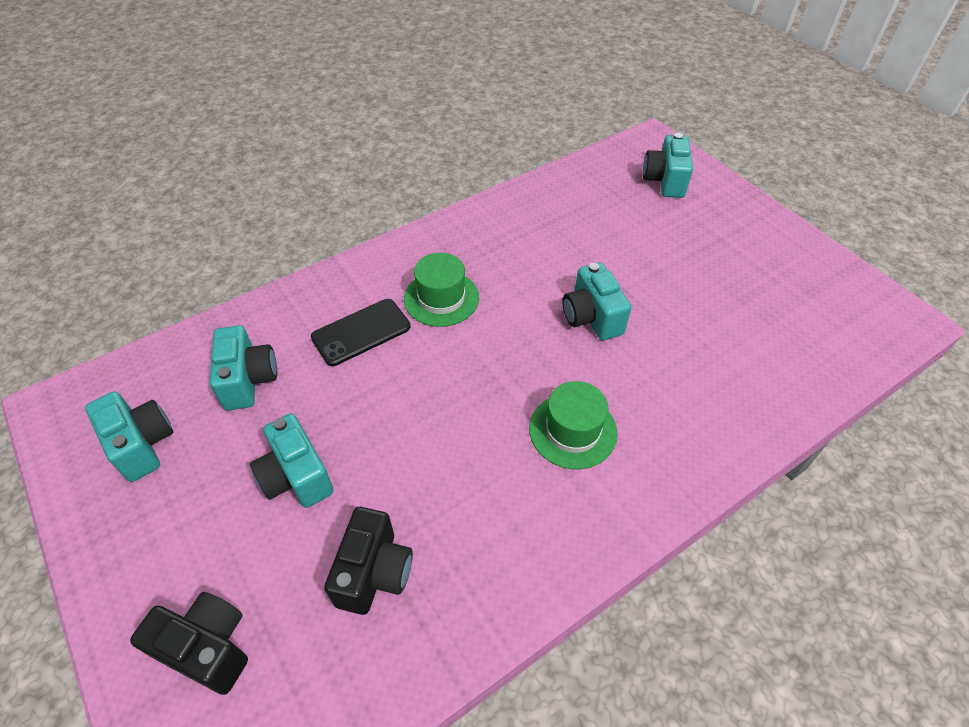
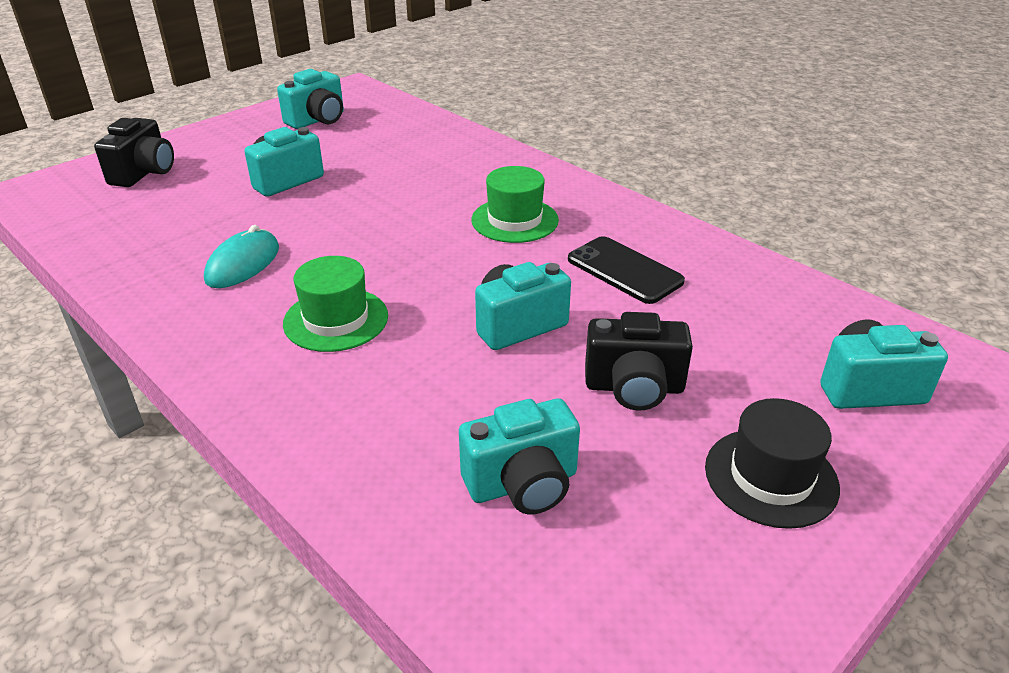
camera: 80 degrees right, 15 degrees down
(248, 380) = (385, 145): turquoise camera -> turquoise camera (523, 484)
(361, 332) = (453, 184): black phone -> black phone (624, 270)
(374, 572) = (187, 226): black camera -> black camera (634, 388)
(468, 508) = (243, 264): none -> turquoise mouse
(737, 236) = (771, 477): none -> black hat

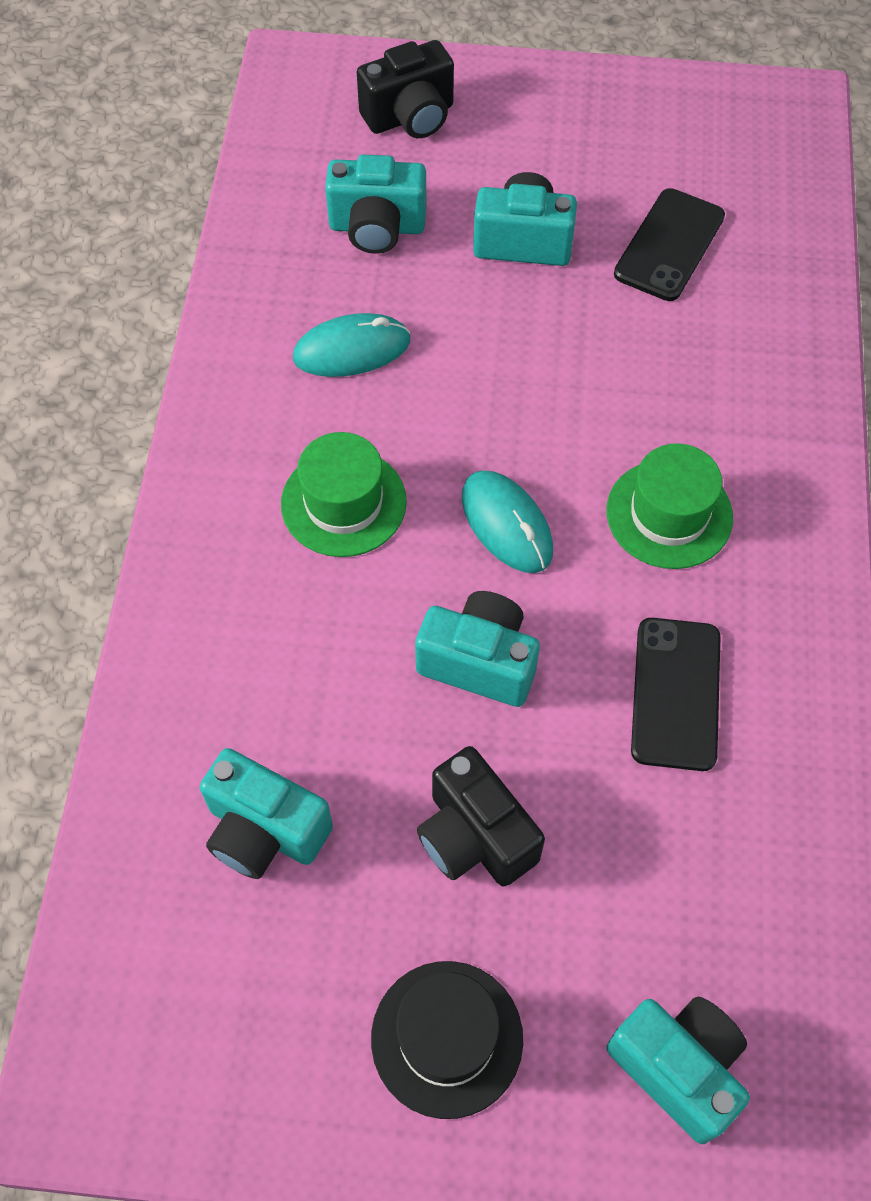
camera: 50 degrees right, 25 degrees up
(318, 120) = (677, 148): turquoise camera -> turquoise camera (377, 227)
(365, 147) = (669, 245): none -> black phone
(443, 270) = (506, 524): none -> turquoise mouse

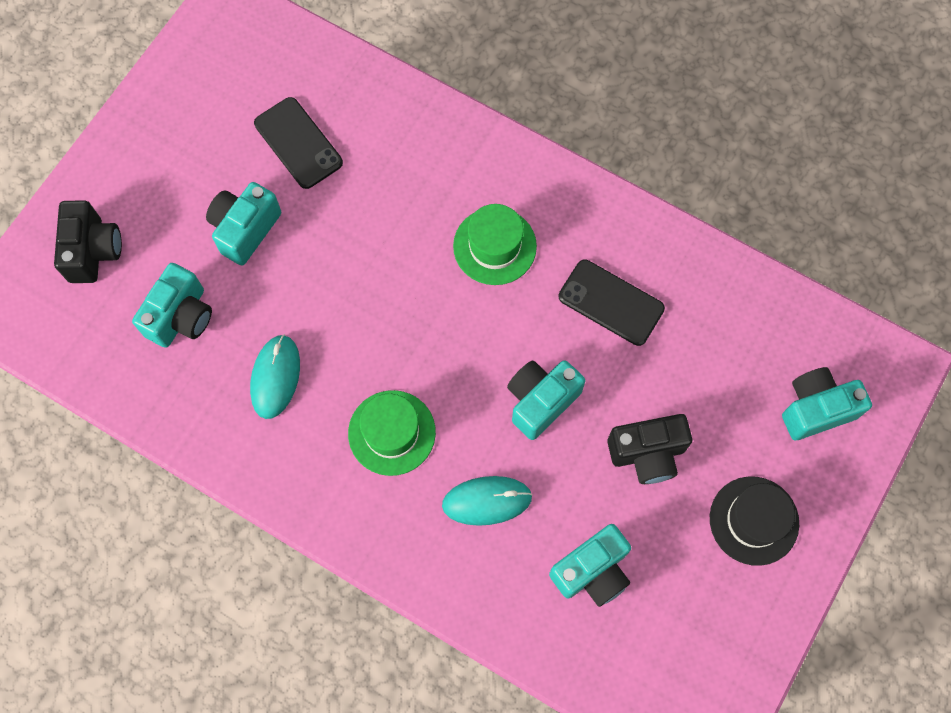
camera: 65 degrees left, 10 degrees up
(506, 524) = (455, 342): turquoise mouse -> turquoise mouse (487, 501)

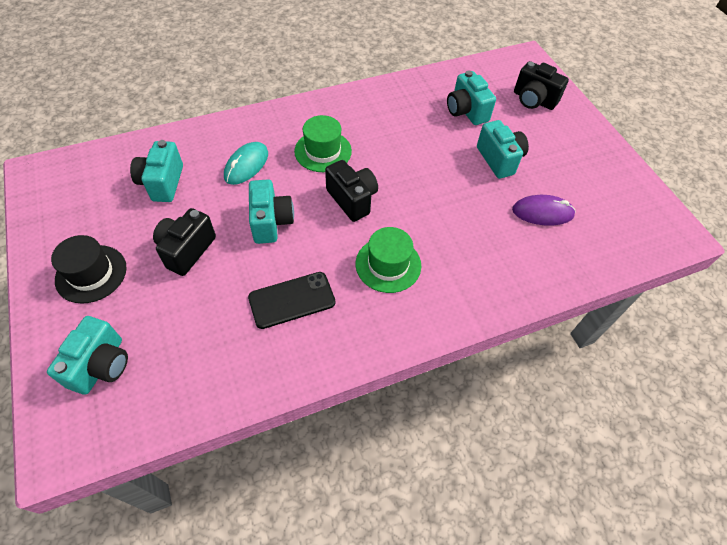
camera: 125 degrees right, 15 degrees down
(275, 377) = (398, 126): turquoise mouse -> none
(298, 143) = (542, 212): black phone -> purple mouse
(439, 342) = (352, 199): none -> black camera

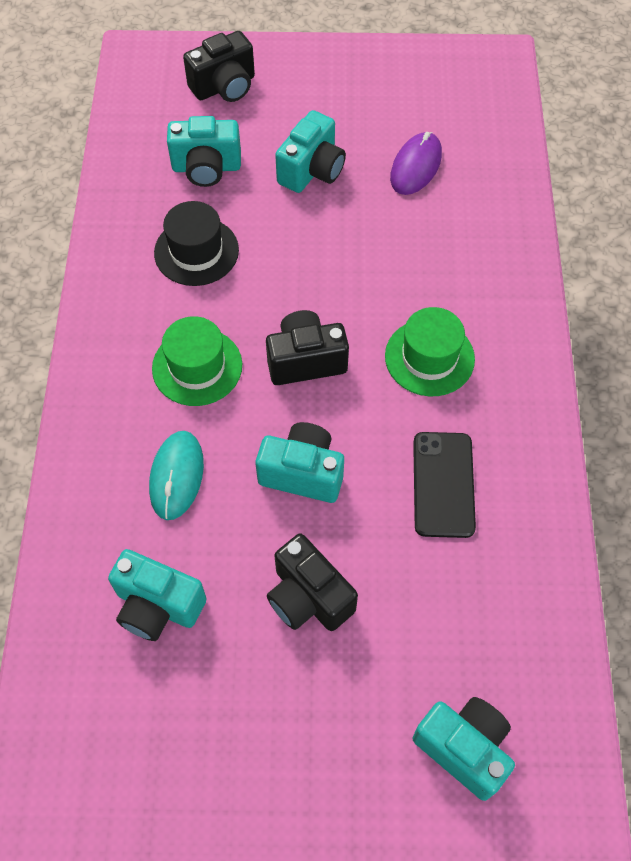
camera: 65 degrees left, 5 degrees up
(91, 273) = (299, 742): black hat -> black hat (196, 251)
(246, 165) = (176, 476): turquoise mouse -> turquoise mouse turned 45 degrees clockwise
(499, 159) = (312, 170): turquoise camera -> turquoise camera turned 120 degrees clockwise

